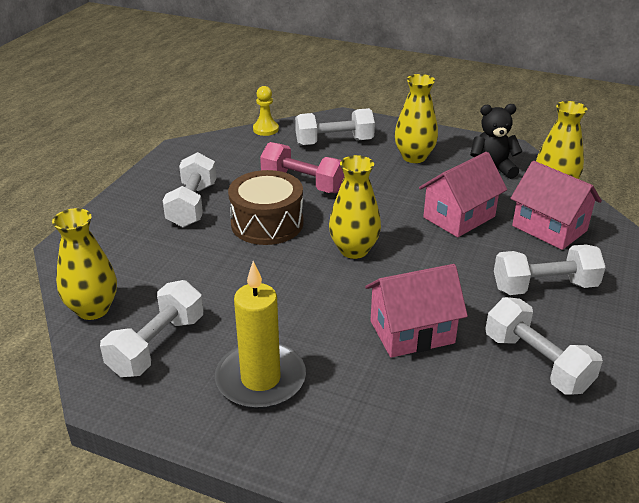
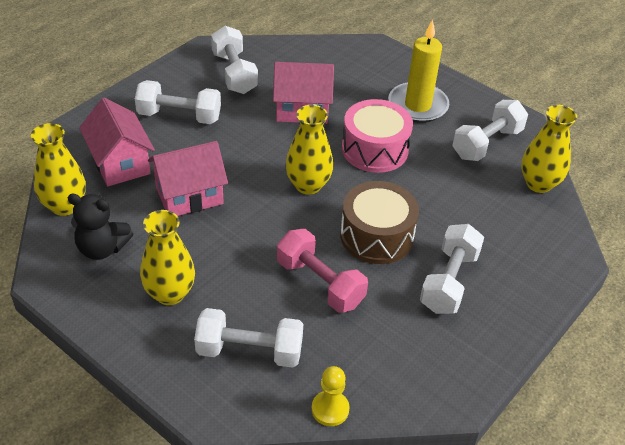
camera: 165 degrees left, 10 degrees up
(298, 303) = (374, 149): none -> pink drum

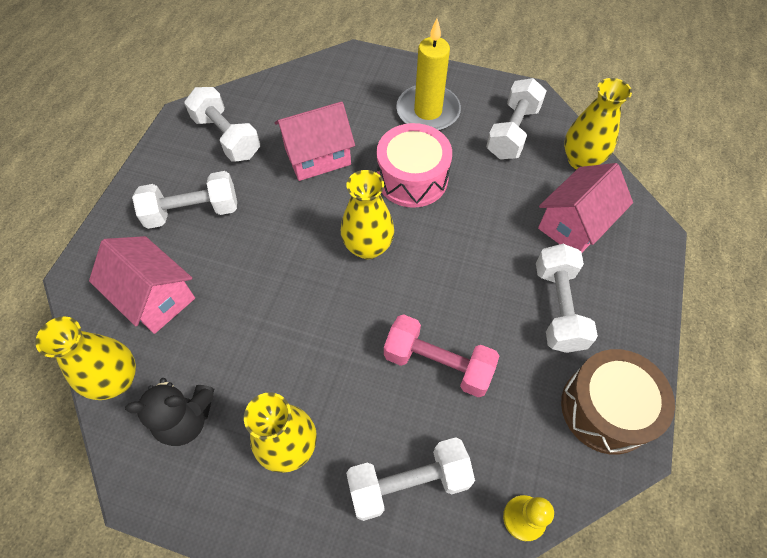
camera: 20 degrees left, 15 degrees up
(189, 195) = (251, 309): pink house -> pink house (574, 225)
(376, 236) = (464, 281): brown drum -> brown drum (606, 408)

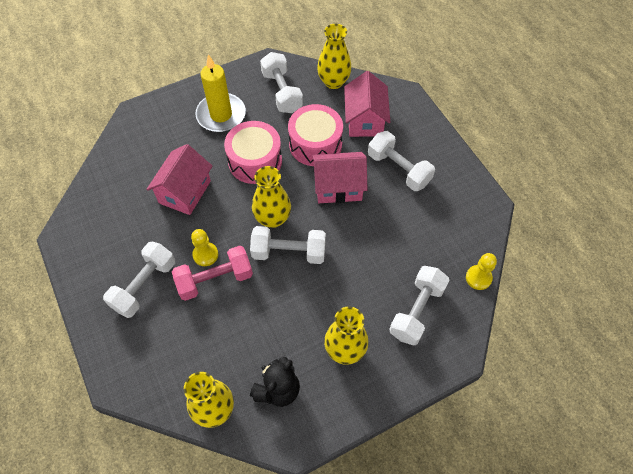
camera: 45 degrees left, 0 degrees up
(155, 297) = (181, 350): pink house -> pink house (338, 187)
(227, 137) = (110, 225): white dumbbell -> white dumbbell (289, 252)
(271, 228) = (205, 255): none -> yellow pawn
(438, 363) = (372, 245): pink dumbbell -> pink dumbbell (215, 280)
(491, 208) = (315, 144): none -> pink drum
(606, 408) = (464, 199): brown drum -> none

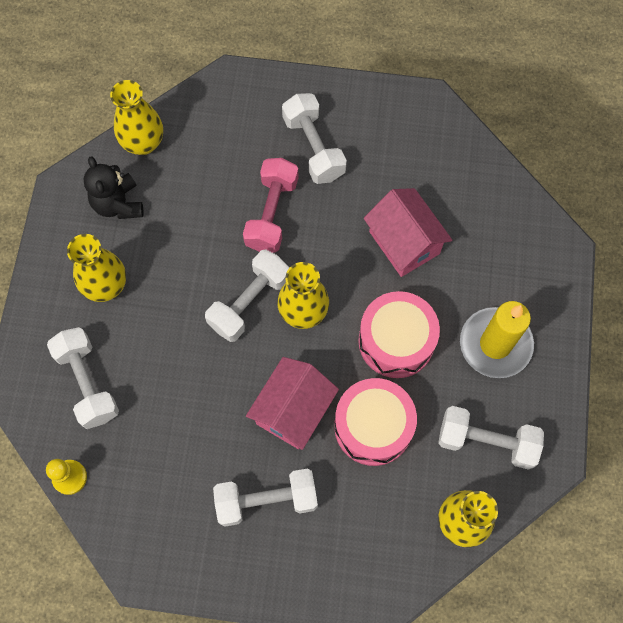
camera: 125 degrees right, 10 degrees up
(205, 255) = (308, 220): yellow pawn -> none
(365, 120) = (369, 515): pink house -> none

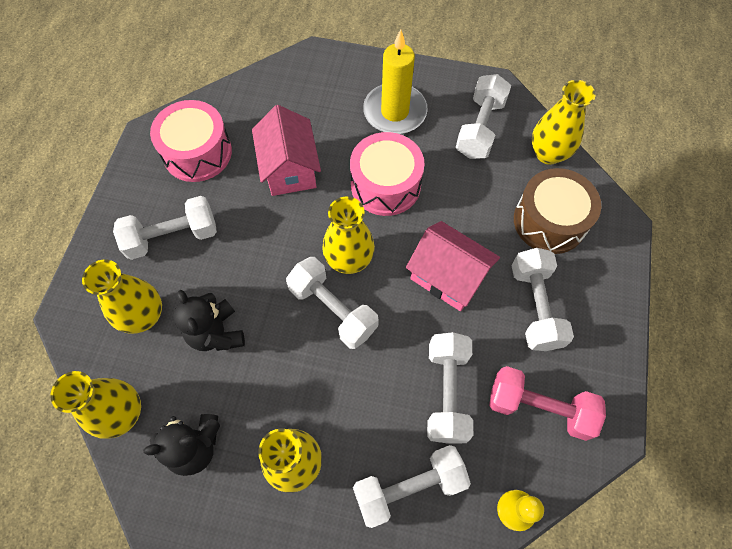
camera: 85 degrees left, 5 degrees down
(173, 413) = (446, 392): none -> white dumbbell
(219, 203) = (216, 333): none -> black teddy bear
(231, 140) = (144, 316): none -> yellow vase
(272, 213) = (238, 281): pink dumbbell -> pink dumbbell (539, 407)
(370, 520) = (549, 221): none -> brown drum
(373, 426) = (465, 211): pink drum -> pink drum (197, 152)
(404, 243) = (290, 169): pink house -> pink house turned 75 degrees counterclockwise

